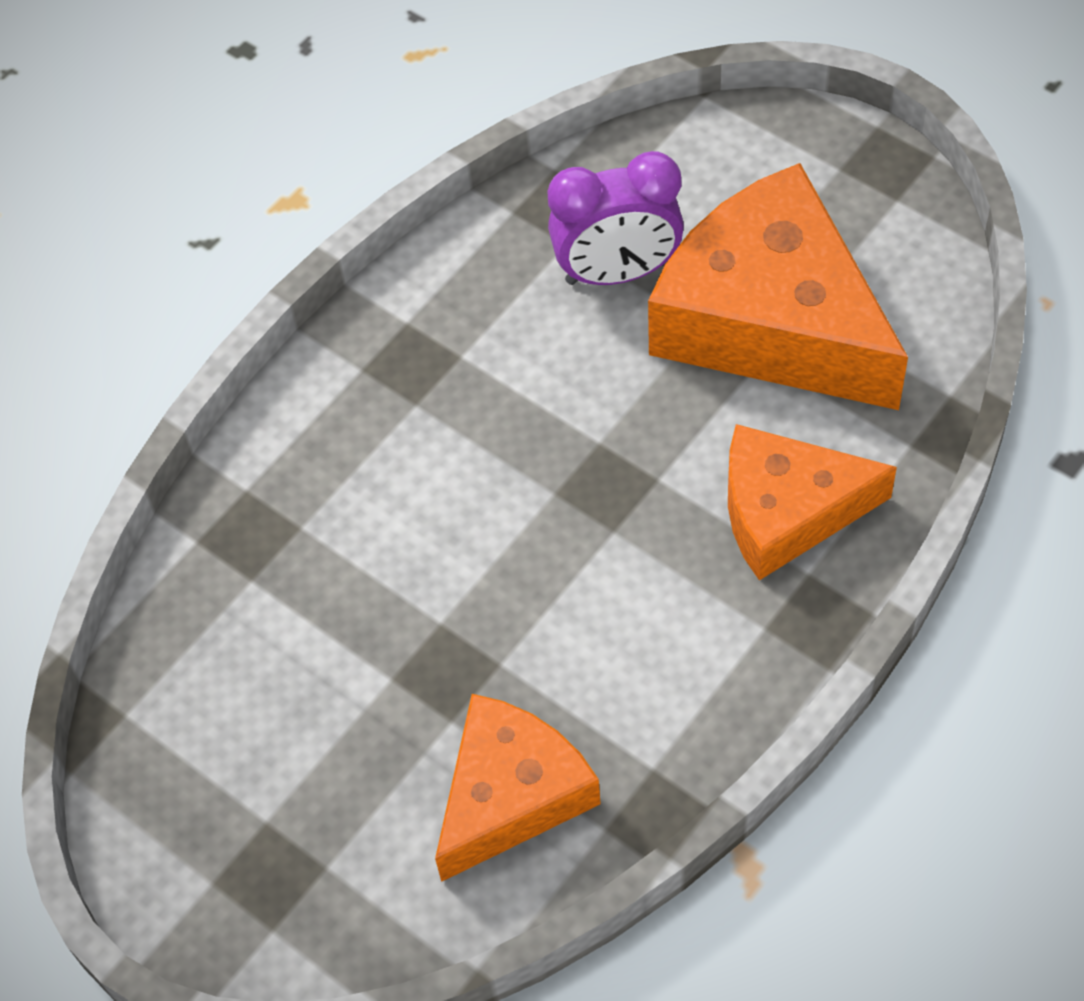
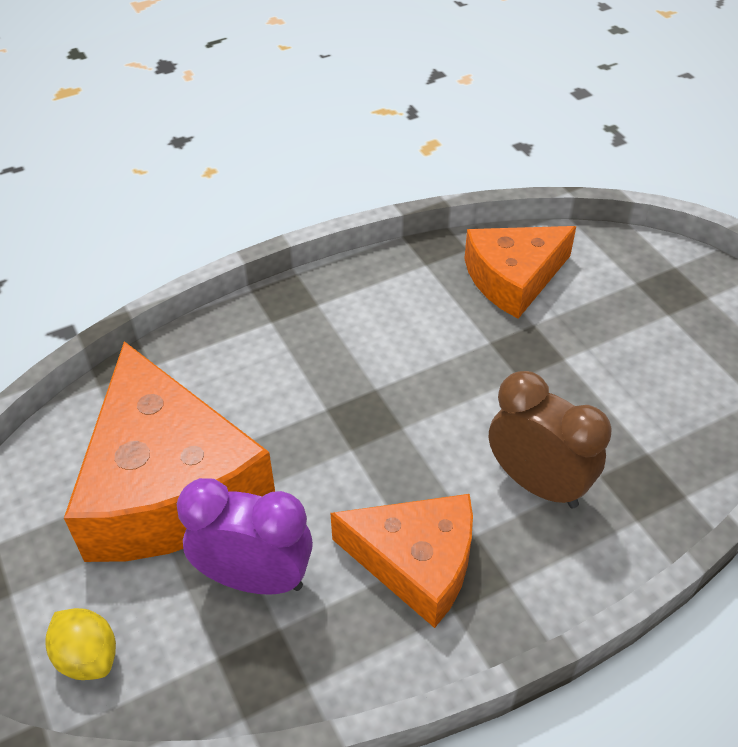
camera: 160 degrees left, 10 degrees down
(369, 486) = (537, 484): none -> brown clock
(723, 154) = (88, 657): none -> yellow lemon
(787, 511) = (257, 357): orange cheese -> orange cheese (416, 562)

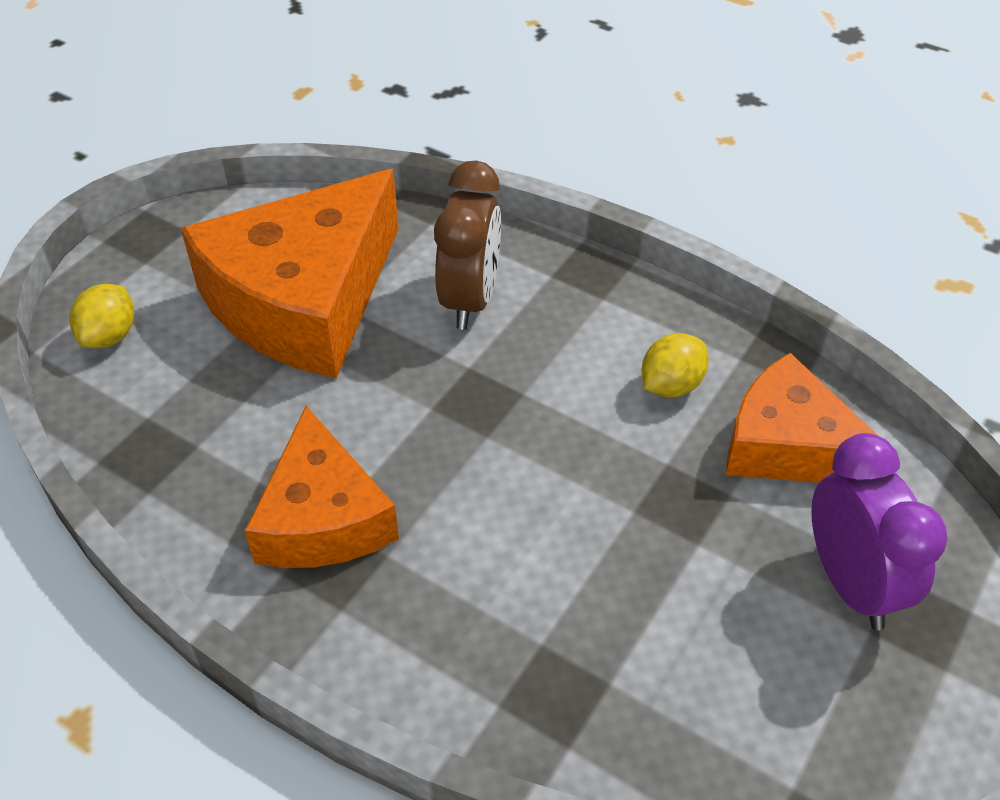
camera: 60 degrees right, 0 degrees up
(255, 578) = (239, 404): purple clock -> purple clock (850, 583)
(425, 308) = (671, 385): none -> yellow lemon
(537, 484) = (488, 585): brown clock -> brown clock (470, 300)

